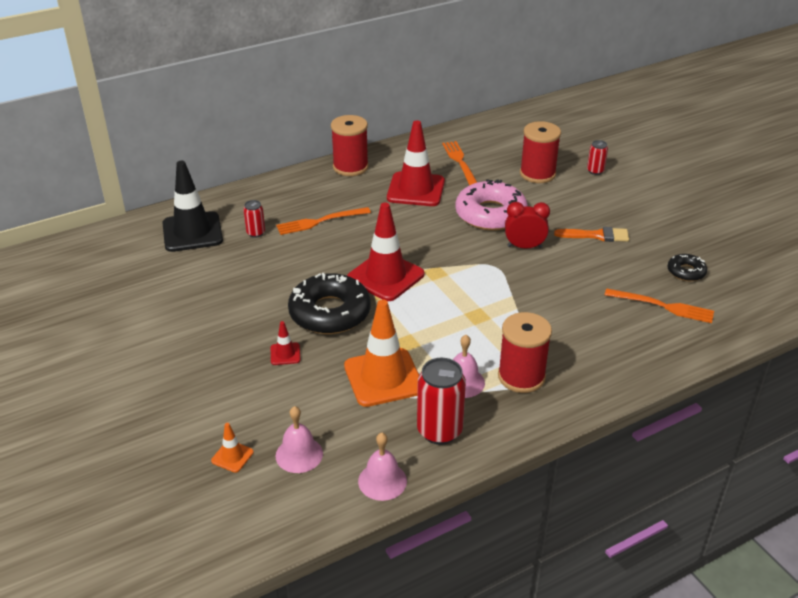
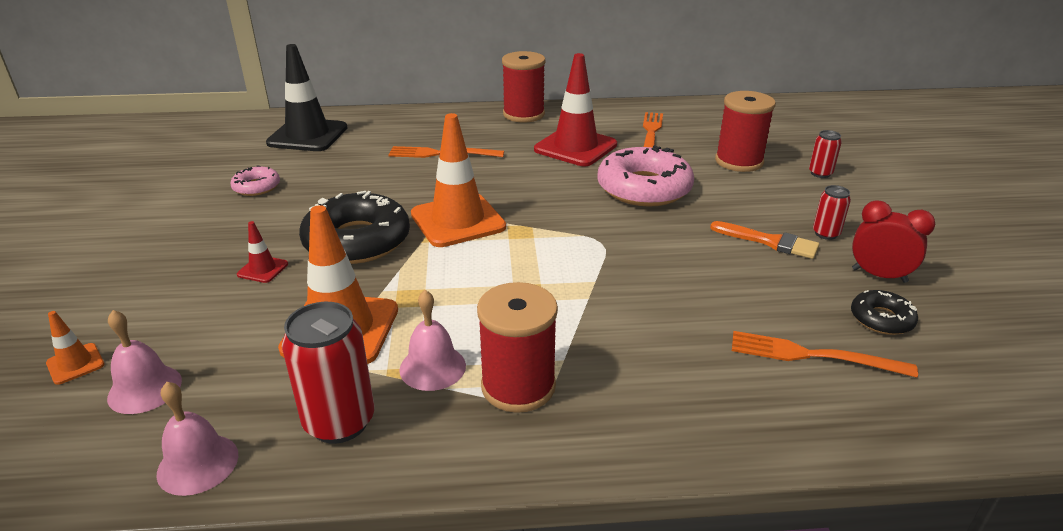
camera: 25 degrees right, 5 degrees down
(204, 291) = (256, 187): none -> pink donut
(256, 233) = (366, 149): red can -> red can (826, 234)
(385, 276) = (458, 221): red traffic cone -> orange traffic cone
(524, 247) = (658, 231): red clock -> red clock (879, 275)
(663, 306) = (812, 355): orange fork -> orange fork turned 150 degrees clockwise

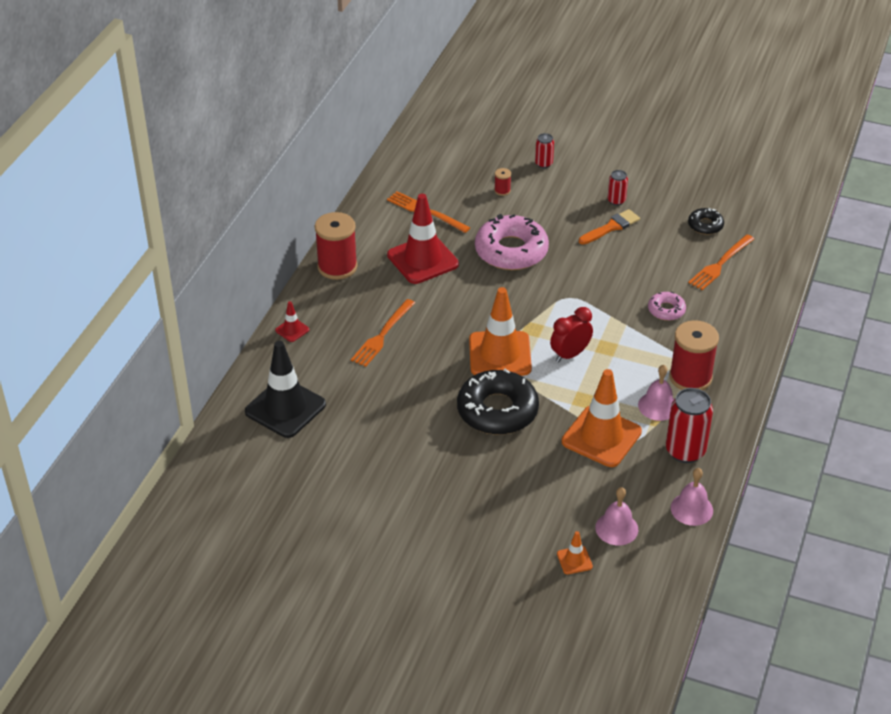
camera: 65 degrees left, 10 degrees up
(256, 187) = (373, 453): pink donut -> pink donut (666, 310)
(262, 269) = (509, 464): red traffic cone -> red traffic cone (292, 330)
(739, 161) = (502, 190): red spool -> red spool, size x0.43
(879, 275) = (668, 204): red clock -> red clock (570, 354)

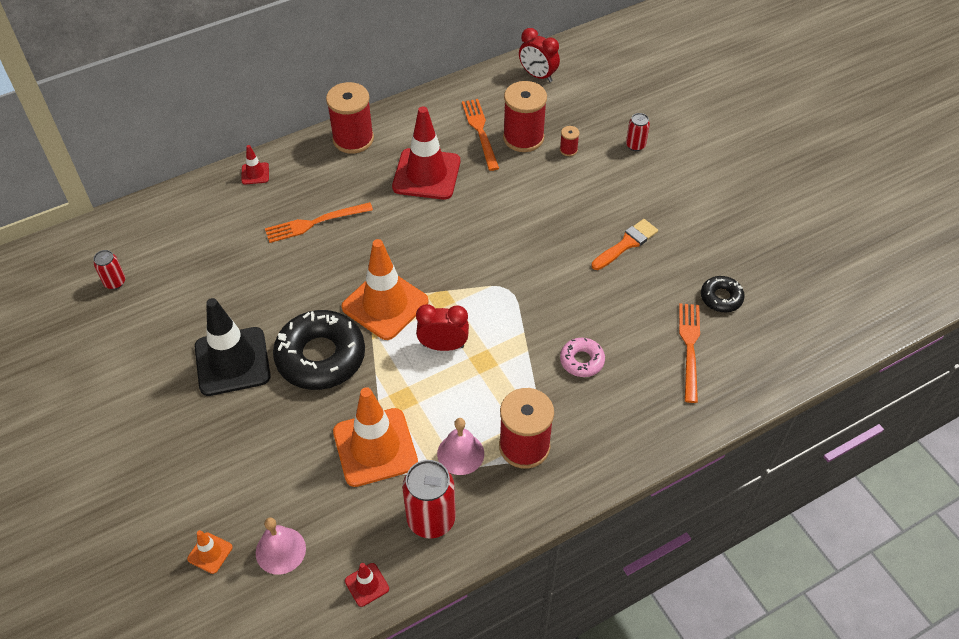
camera: 40 degrees right, 10 degrees up
(285, 408) = (170, 239): black traffic cone -> black traffic cone (232, 361)
(419, 153) = (537, 75): none -> red clock
(461, 199) = (523, 138): none -> red spool
(511, 251) = (509, 212): pink donut -> none
(611, 227) = (626, 244): orange brush -> orange brush turned 45 degrees counterclockwise
(616, 201) = (661, 220): red can -> red can (115, 282)
(691, 509) = (367, 585): pink bell -> red traffic cone
(720, 264) = (689, 347): orange fork -> orange fork turned 105 degrees clockwise

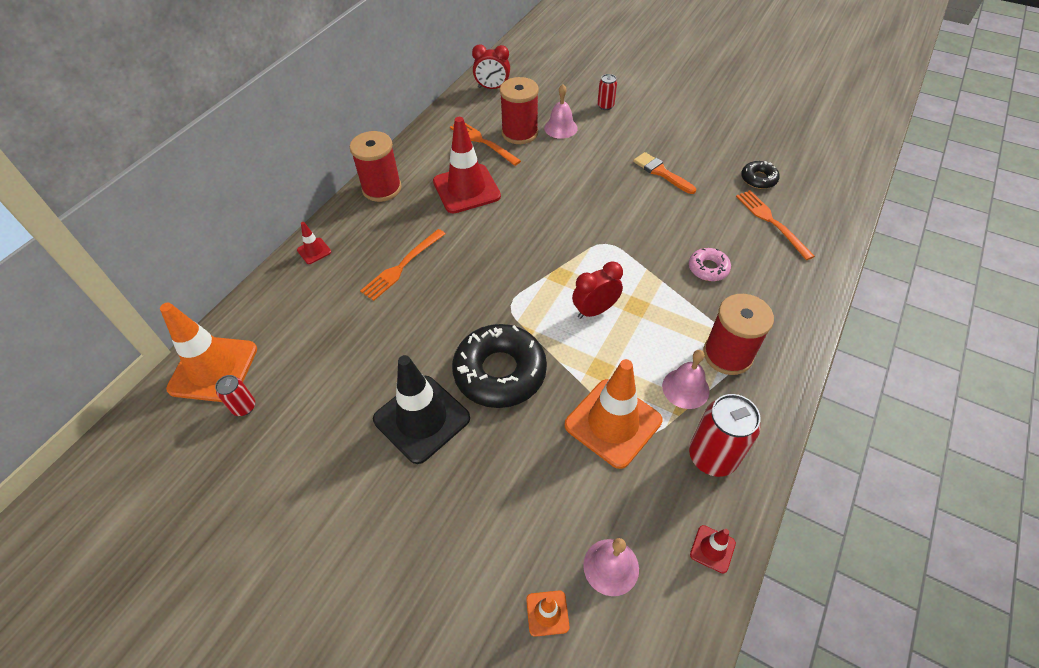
camera: 30 degrees left, 0 degrees up
(385, 304) = (518, 302): orange traffic cone -> orange traffic cone (213, 369)
(568, 150) = (560, 128): red spool -> pink bell
(626, 244) = (661, 172): orange brush -> orange brush turned 60 degrees counterclockwise

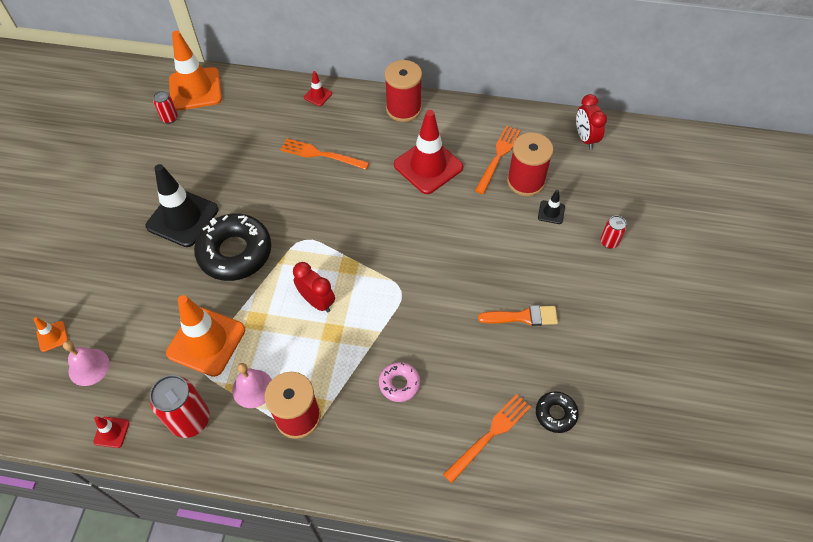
camera: 70 degrees right, 5 degrees up
(560, 128) = (551, 212): pink bell -> black traffic cone
(661, 172) = (523, 317): orange brush -> orange brush turned 60 degrees clockwise

